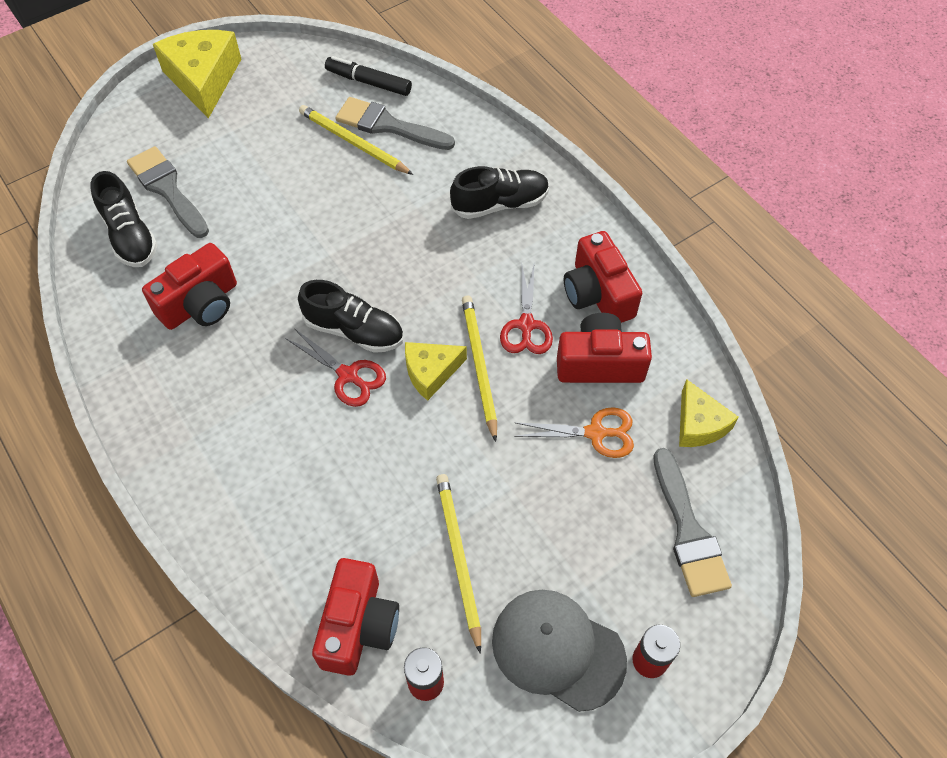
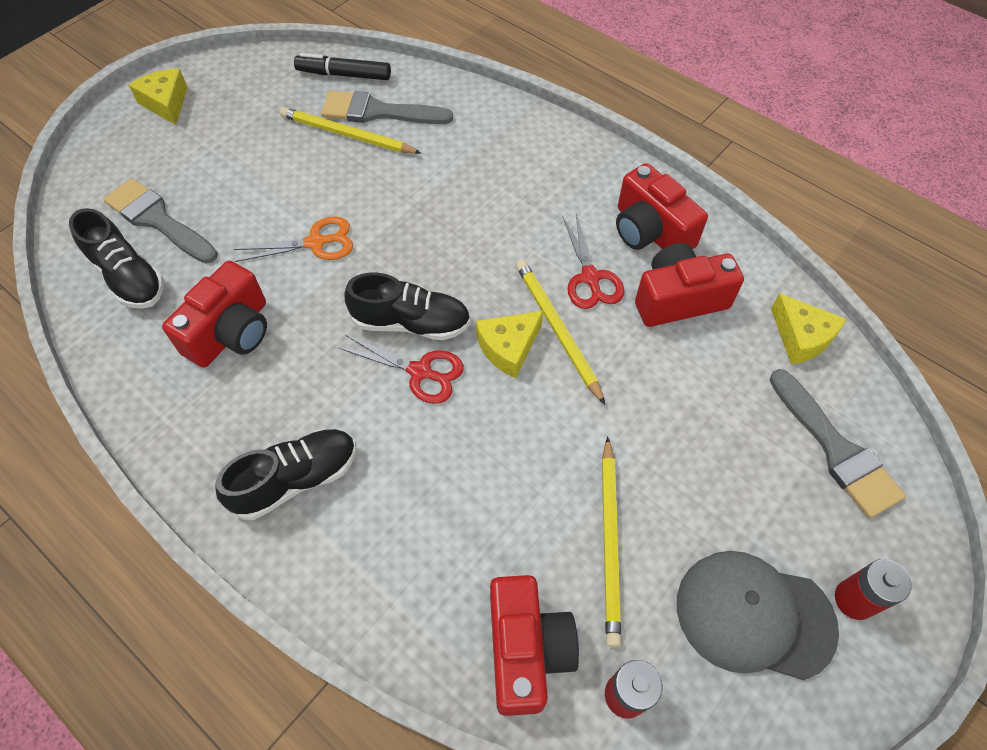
camera: 15 degrees left, 0 degrees up
(203, 79) = (166, 103): yellow cheese -> yellow cheese, size x0.59
(458, 558) = (610, 541): yellow pencil -> yellow pencil turned 150 degrees counterclockwise
(500, 204) = (519, 165): black shoe -> black shoe (296, 479)
(595, 433) = (702, 371): orange scissors -> orange scissors (316, 242)

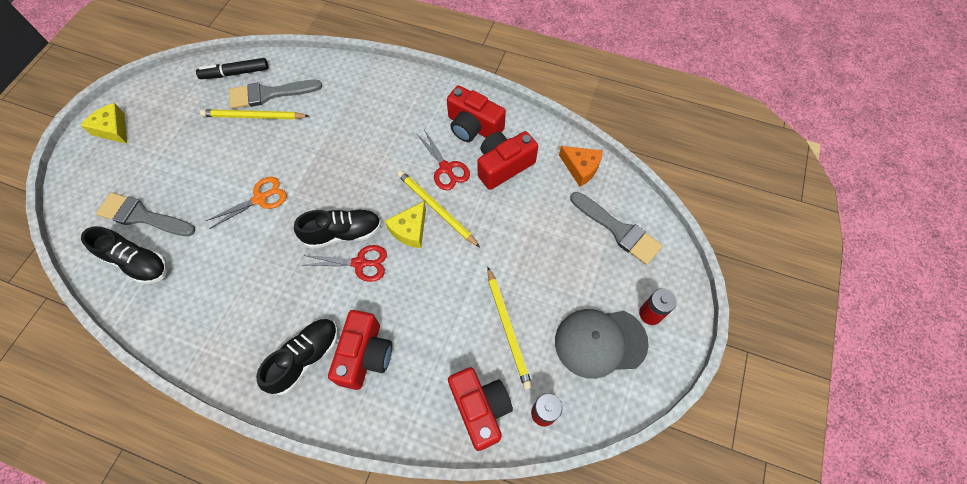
camera: 20 degrees left, 5 degrees up
(231, 332) = (225, 277): red camera -> red camera (365, 355)
(801, 337) = (581, 168): yellow cheese -> orange cheese

